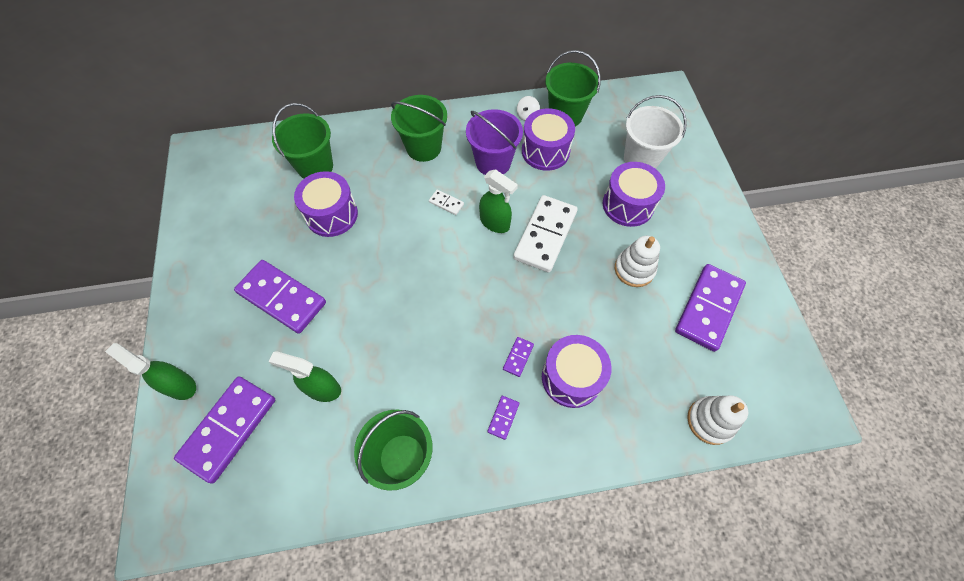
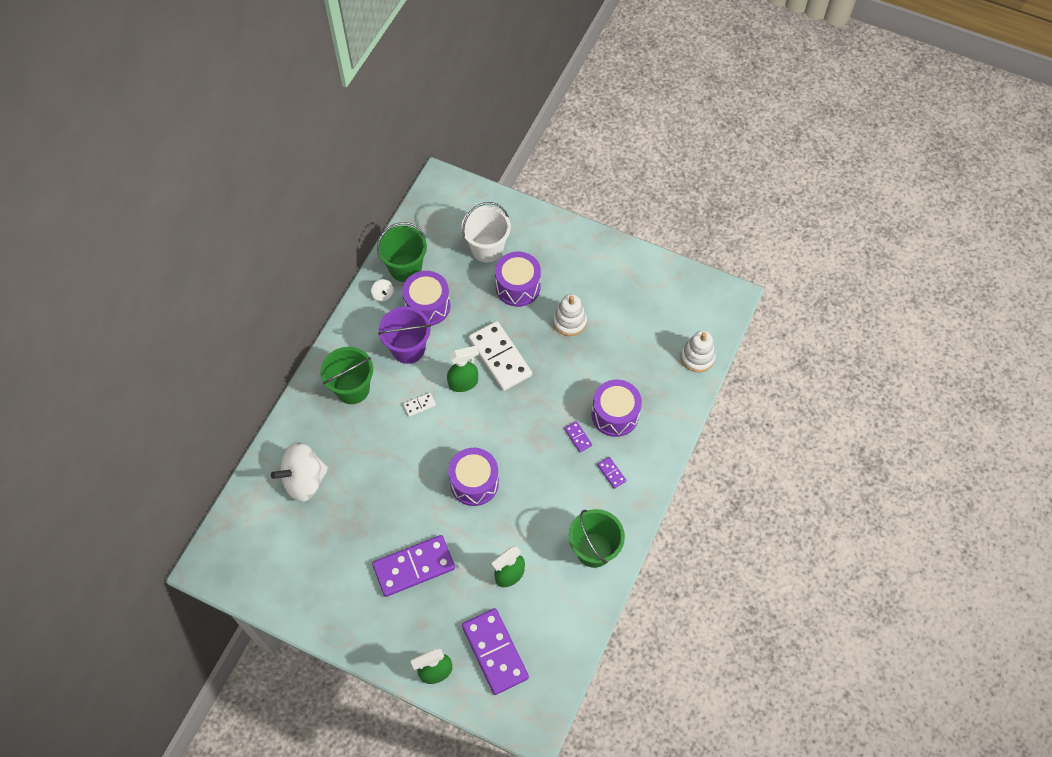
camera: 55 degrees left, 0 degrees up
(315, 166) = (304, 480): green bucket -> white spinning top
(331, 214) = (364, 493): purple drum -> purple drum (474, 482)
(708, 308) = (629, 300): purple domino -> none

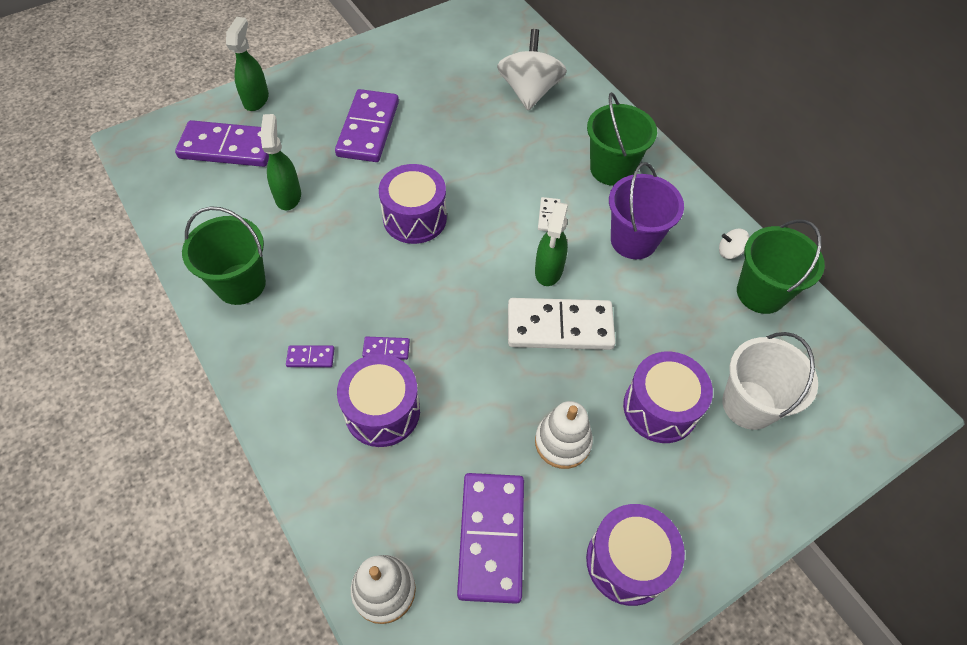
camera: 120 degrees right, 5 degrees down
(427, 306) = (686, 288): purple drum -> purple drum (627, 561)
(640, 327) = (491, 537): none -> purple domino

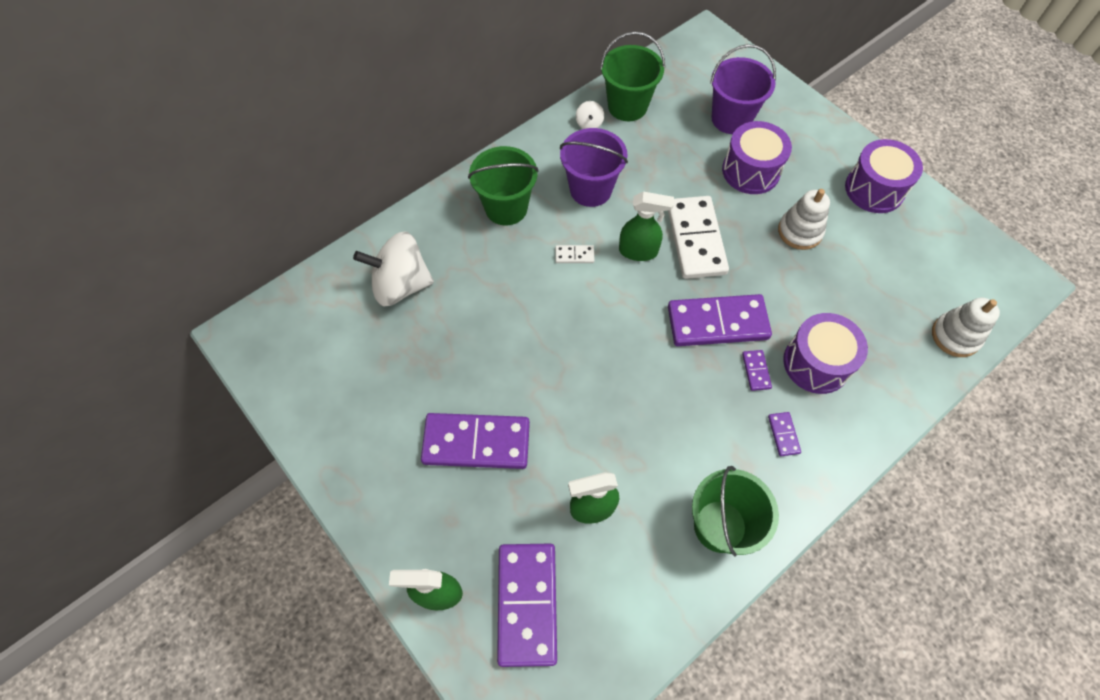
camera: 95 degrees left, 5 degrees up
(415, 218) = (599, 372): purple drum -> none
(491, 537) = (890, 271): purple domino -> purple domino (717, 323)
(749, 405) = (731, 119): white bucket -> purple bucket

